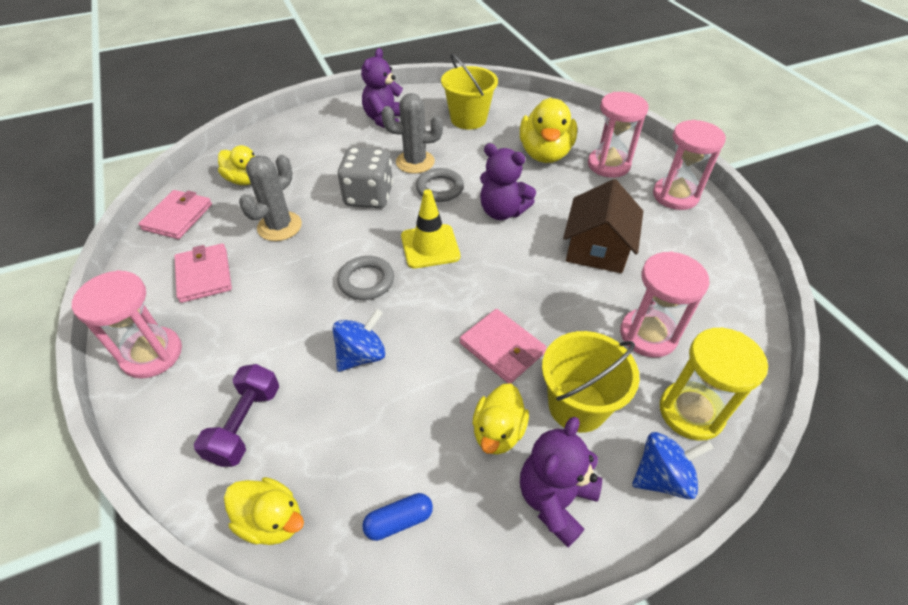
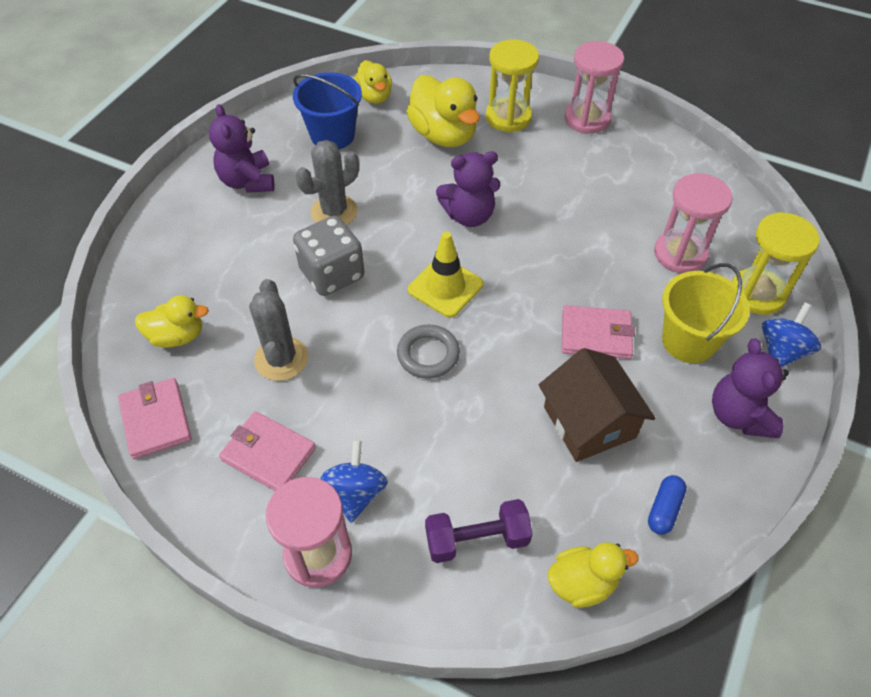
camera: 40 degrees left, 5 degrees up
(245, 424) = (477, 539): purple dumbbell -> purple dumbbell turned 75 degrees counterclockwise
(362, 355) = (500, 418): blue spinning top -> blue spinning top (356, 493)
(440, 188) = (389, 225): grey ring -> none
(468, 119) = (332, 135): yellow bucket -> blue bucket
(498, 432) = (659, 399): yellow duck -> yellow duck (374, 97)
(597, 249) = (577, 204): brown house -> brown house (589, 422)
(608, 165) = (508, 117): pink hourglass -> yellow hourglass

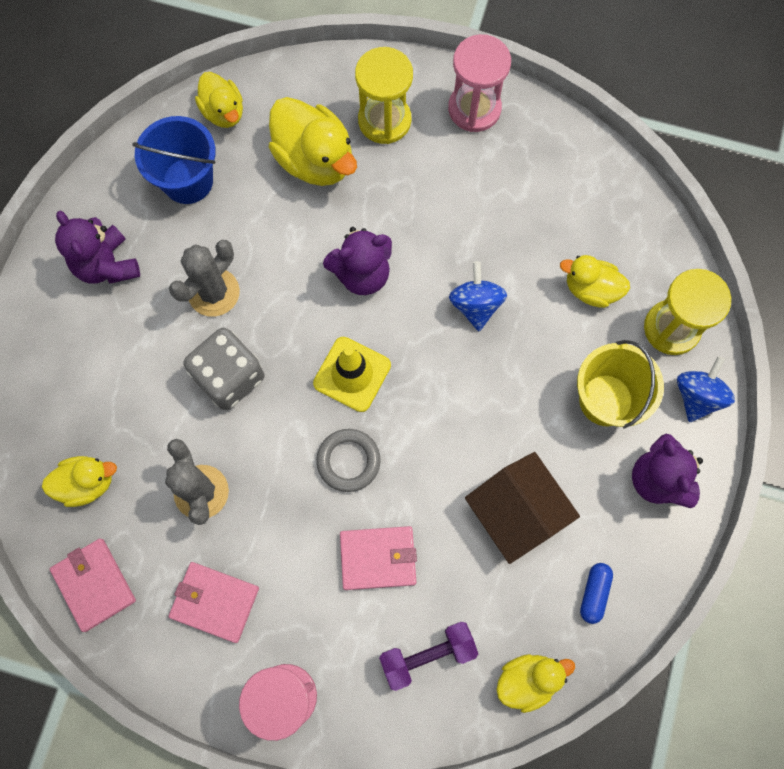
camera: 10 degrees left, 20 degrees up
(356, 493) = (307, 628): blue spinning top -> blue spinning top (475, 305)
(596, 335) = (513, 408): pink wallet -> pink wallet (378, 558)
(680, 254) = (591, 289): pink hourglass -> yellow duck

